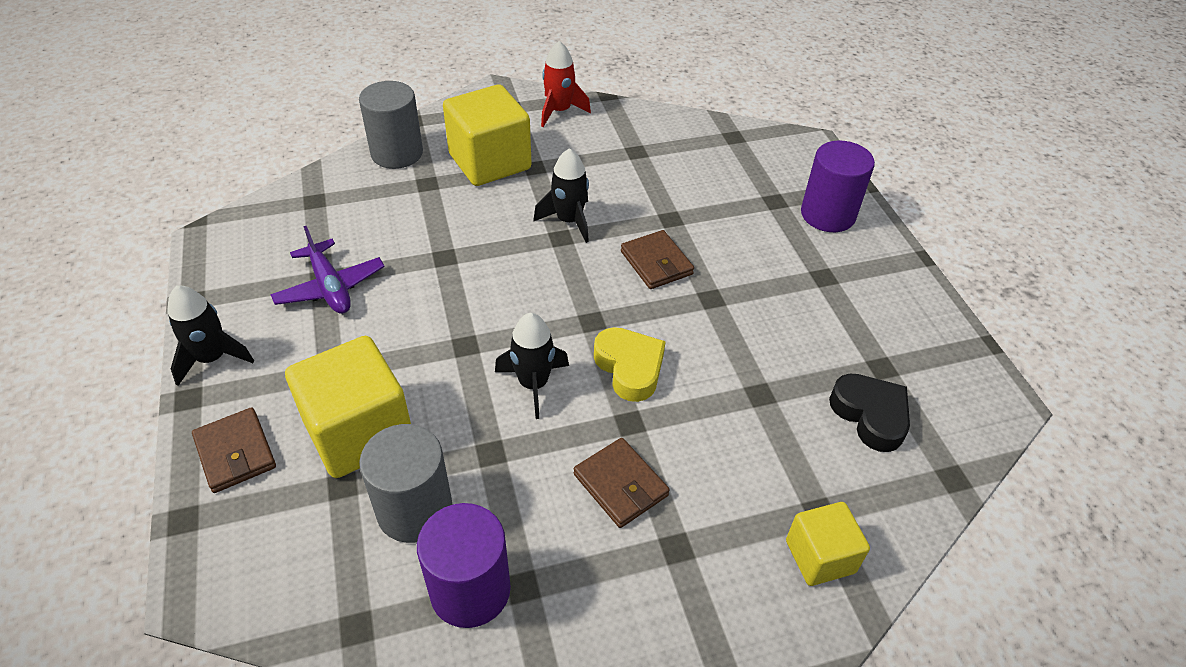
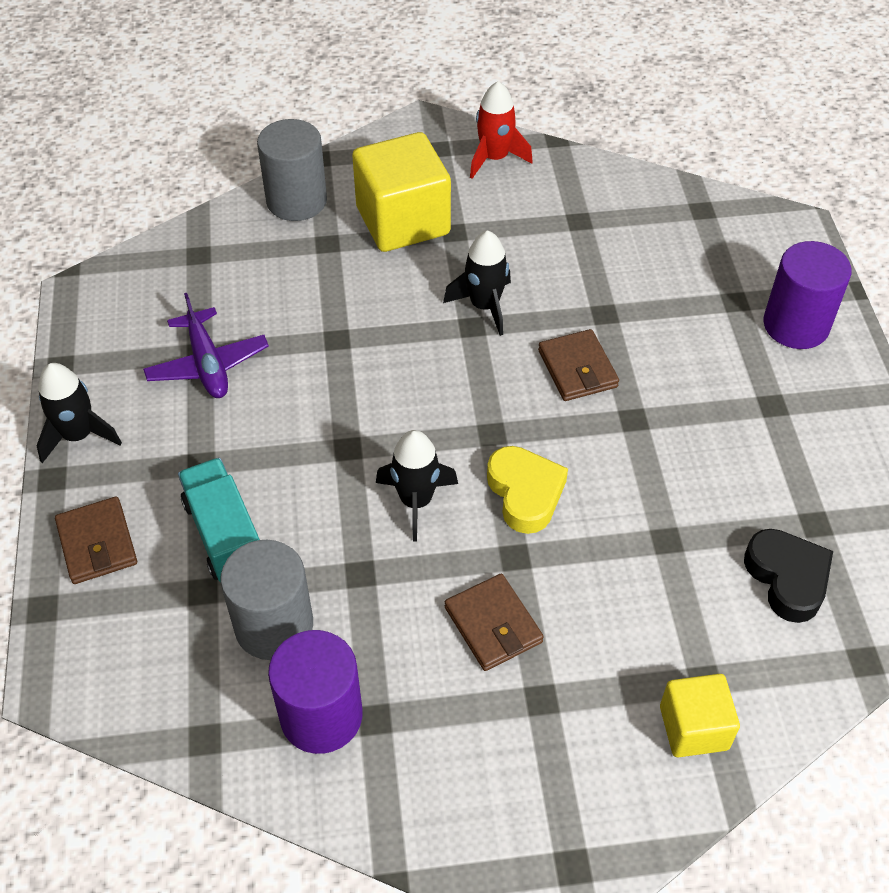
camera: 10 degrees right, 5 degrees up
(359, 432) = (225, 535): yellow cube -> turquoise truck

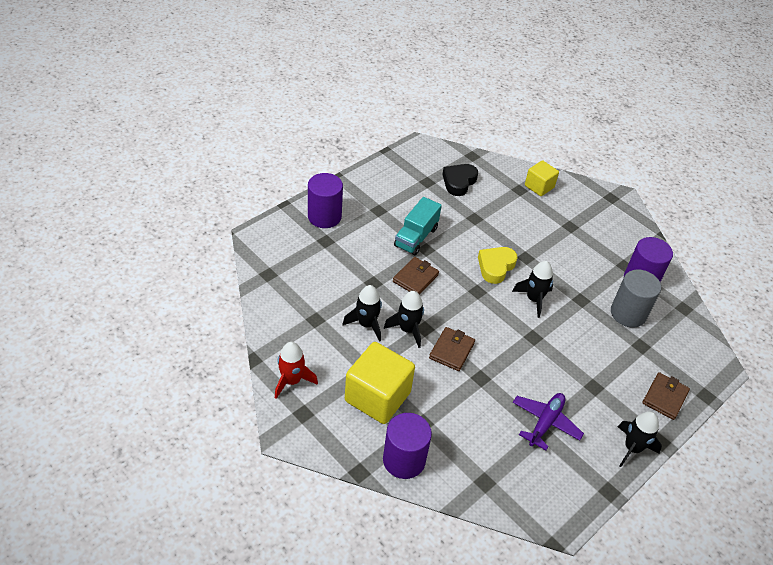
camera: 130 degrees left, 5 degrees down
(225, 535) = (613, 354): turquoise truck -> turquoise truck (416, 237)
(296, 201) = (404, 460): grey cylinder -> purple cylinder
(493, 625) = (559, 251): brown wallet -> brown wallet (451, 350)
(529, 267) = (366, 324): none -> black rocket

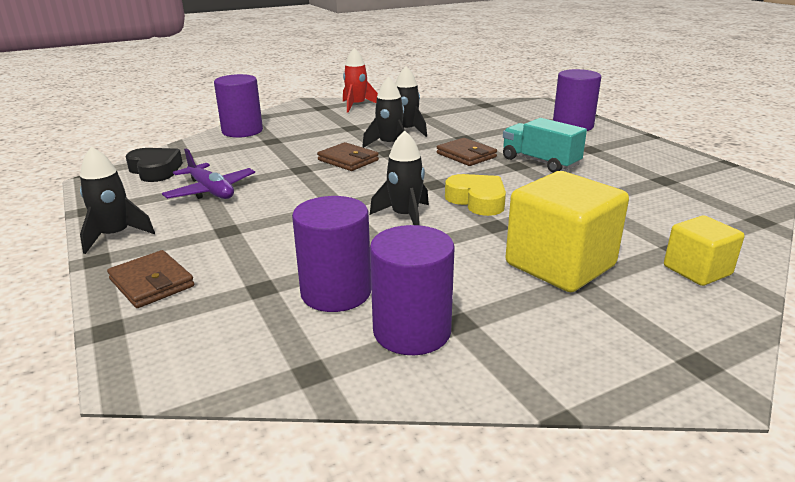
camera: 110 degrees right, 20 degrees down
(377, 397) = (316, 128): yellow cube -> yellow cube (560, 265)
(459, 182) = (674, 200): black heart -> black heart (155, 170)
(628, 313) = (336, 292): grey cylinder -> purple cylinder

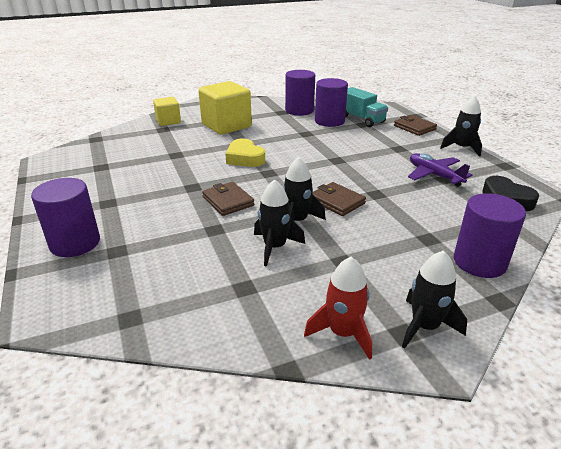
camera: 175 degrees left, 5 degrees up
(405, 216) = (294, 150): black rocket -> black rocket (424, 326)
(540, 162) = (171, 189): turquoise truck -> turquoise truck (361, 119)

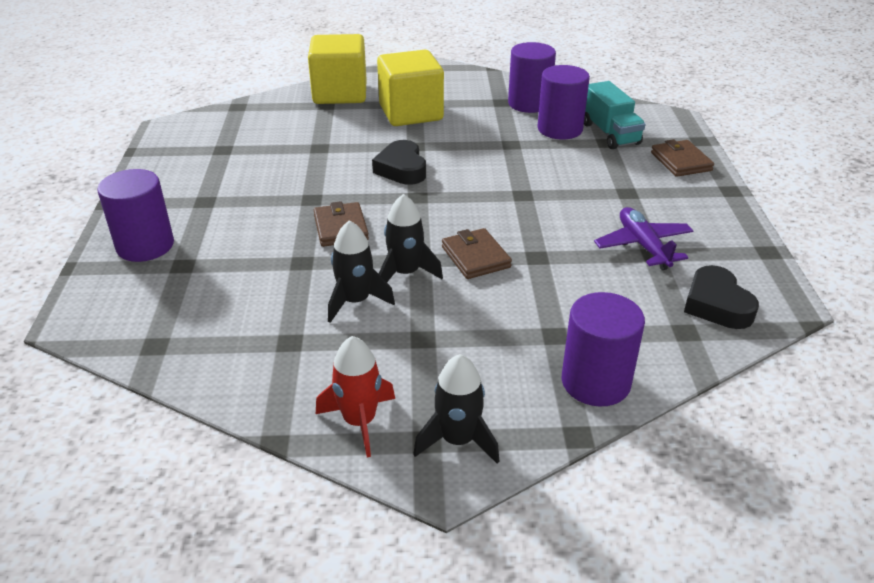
camera: 20 degrees right, 5 degrees up
(168, 121) = (340, 93): yellow cube -> yellow cube, size x1.74
(245, 158) = (402, 169): yellow heart -> black heart
(462, 148) = (725, 210): black rocket -> none

